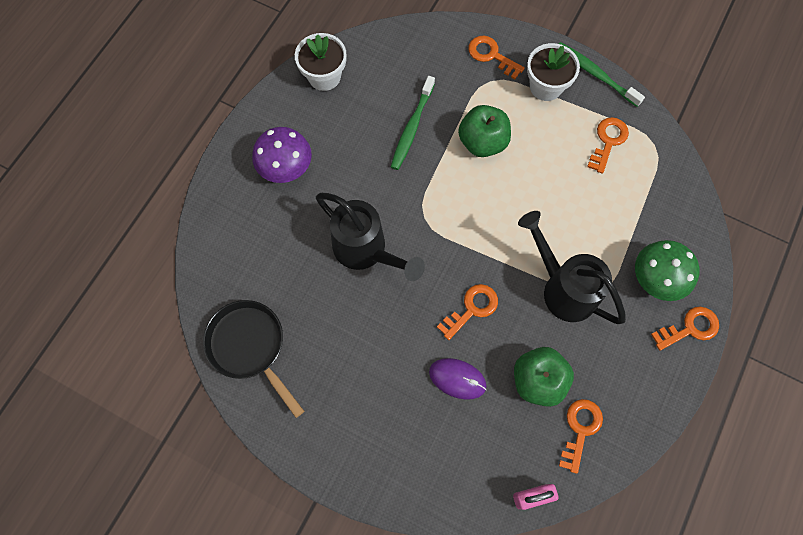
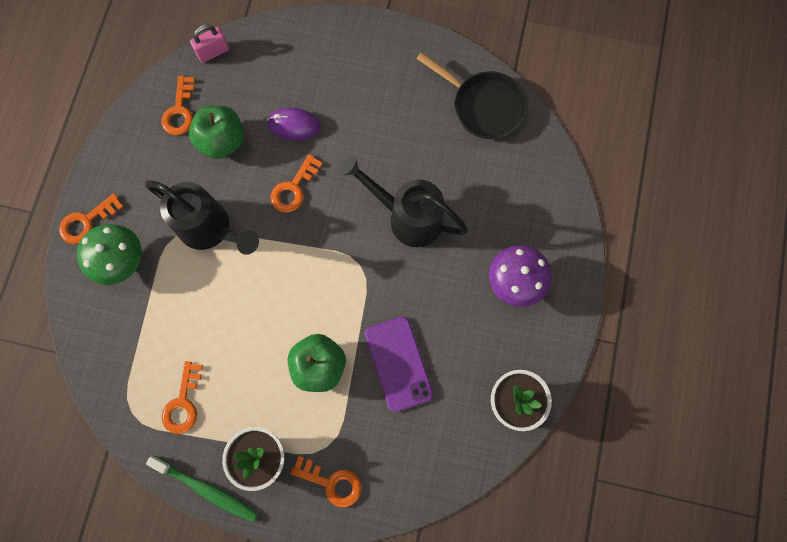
camera: 165 degrees right, 5 degrees up
(412, 127) = (398, 363): green toothbrush -> purple phone

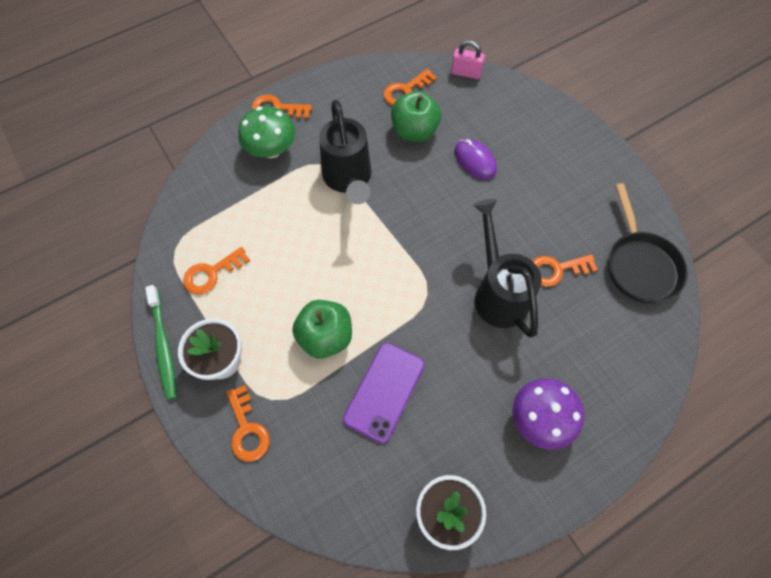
camera: 45 degrees right, 10 degrees down
(294, 188) = (432, 201): orange key -> orange key (556, 270)

